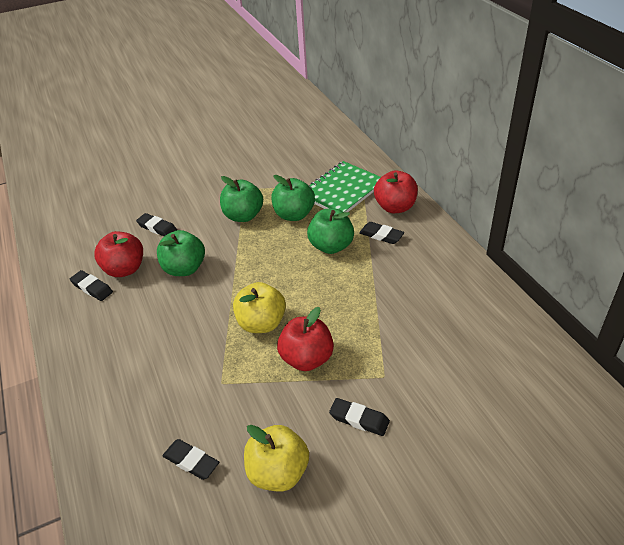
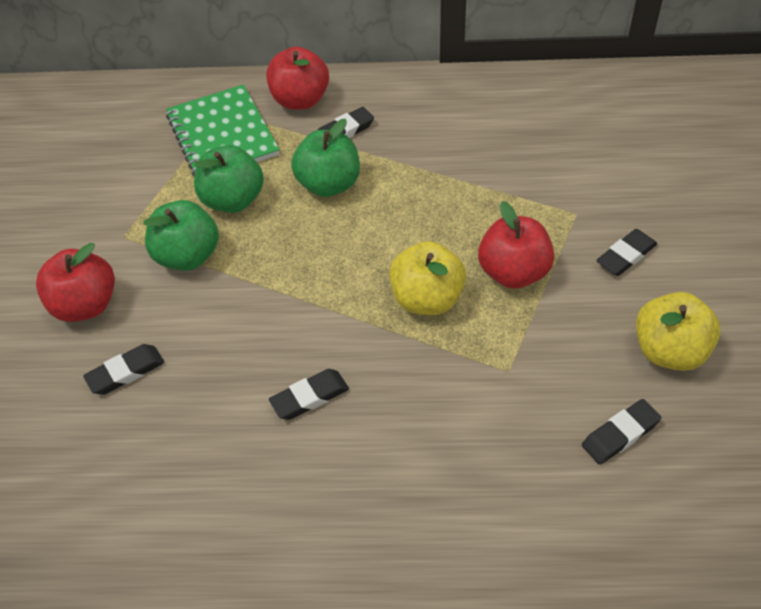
camera: 65 degrees left, 10 degrees up
(92, 288) = (211, 496): black eraser -> black eraser (309, 397)
(125, 269) = (198, 439): red apple -> red apple (86, 305)
(184, 269) = (255, 358): green apple -> none

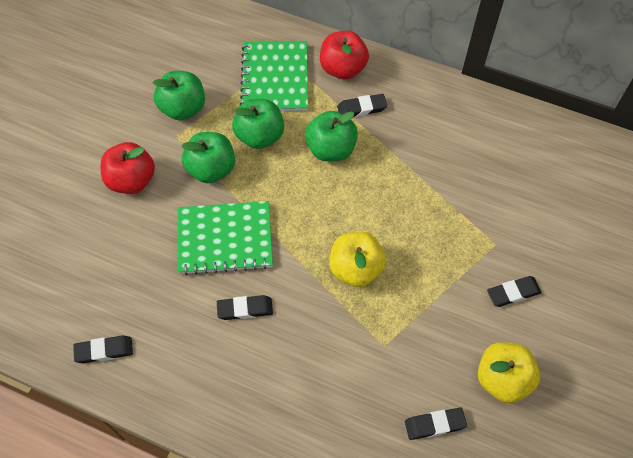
camera: 20 degrees right, 10 degrees up
(119, 203) = (183, 108): none -> green apple
(126, 372) = (137, 241): black eraser -> black eraser (104, 350)
(243, 327) = (225, 239): none -> green notebook
(513, 272) = (425, 273): red apple -> none

